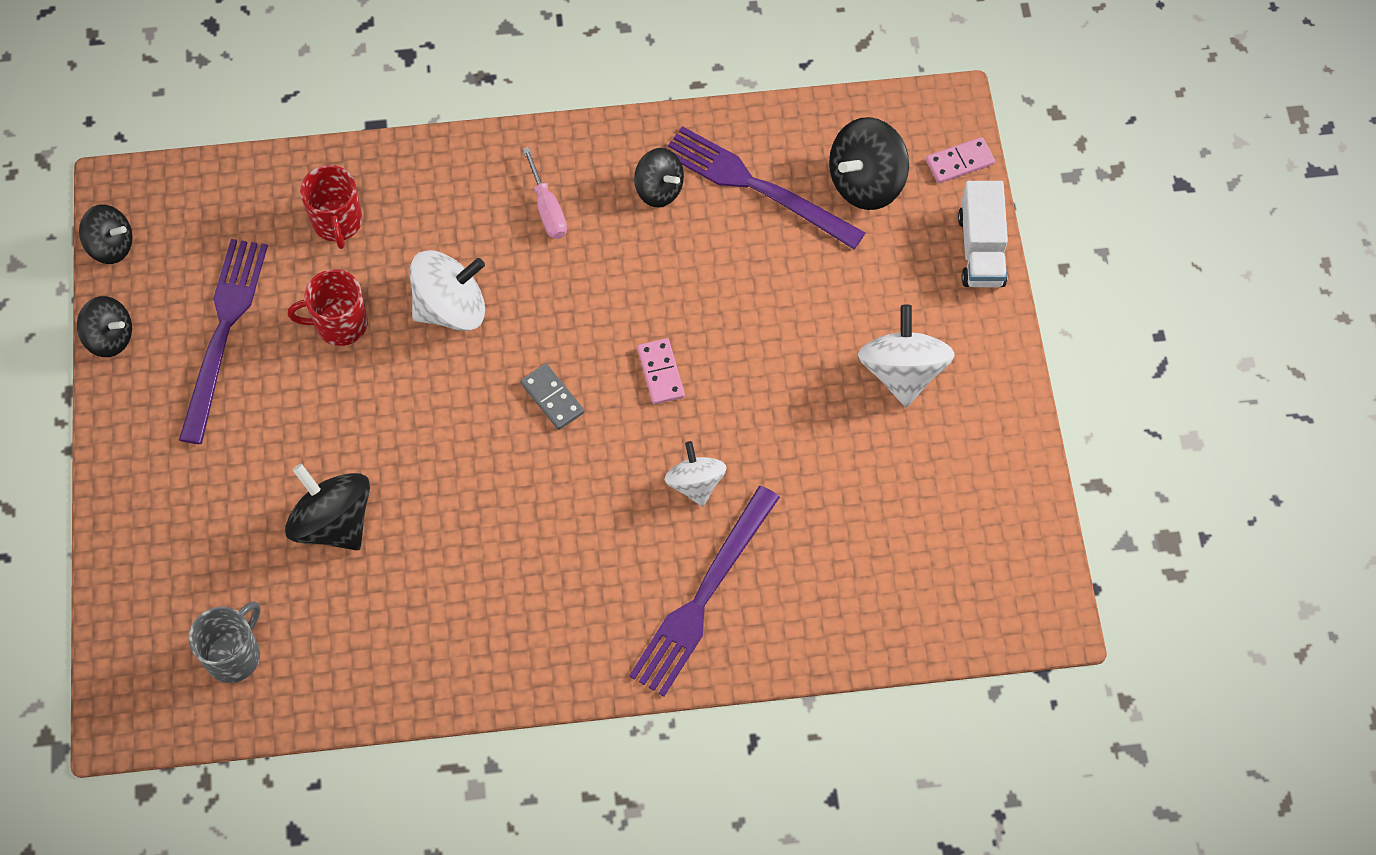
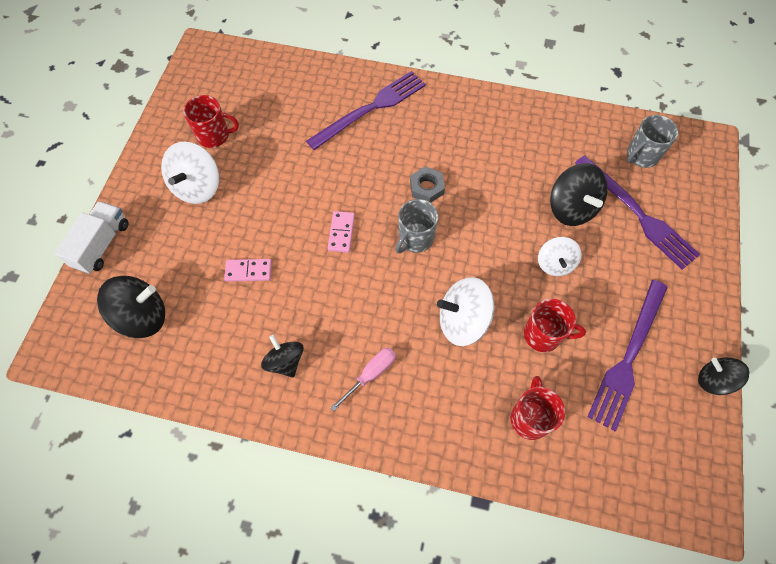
camera: 160 degrees left, 0 degrees up
(111, 246) = (712, 460): black spinning top -> none
(547, 208) = (370, 374): pink screwdriver -> pink screwdriver turned 45 degrees clockwise
(552, 398) = (415, 239): grey domino -> grey mug
(562, 483) = (426, 187): none -> grey nut
(695, 483) = (349, 164): white spinning top -> white spinning top (555, 264)
(758, 187) = (216, 339): purple fork -> purple fork (636, 213)
(928, 462) = (214, 136): none -> red mug
(959, 162) = (72, 309): pink domino -> pink domino (248, 271)

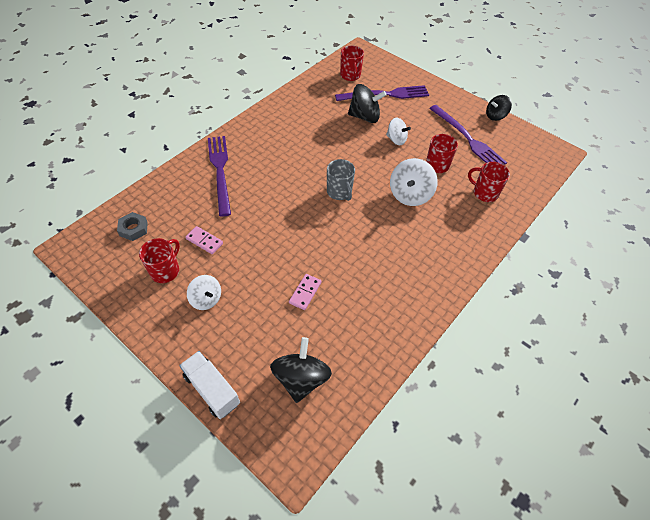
camera: 65 degrees left, 10 degrees down
(197, 187) = (206, 299): white spinning top -> white spinning top, size x0.65
(285, 361) = (389, 297): black spinning top -> none
(341, 233) = (309, 227): pink domino -> pink domino (204, 241)
(370, 374) = (422, 254): pink screwdriver -> none
(426, 187) = (305, 170): grey nut -> grey nut (133, 229)
(641, 156) = (350, 76): grey mug -> red mug

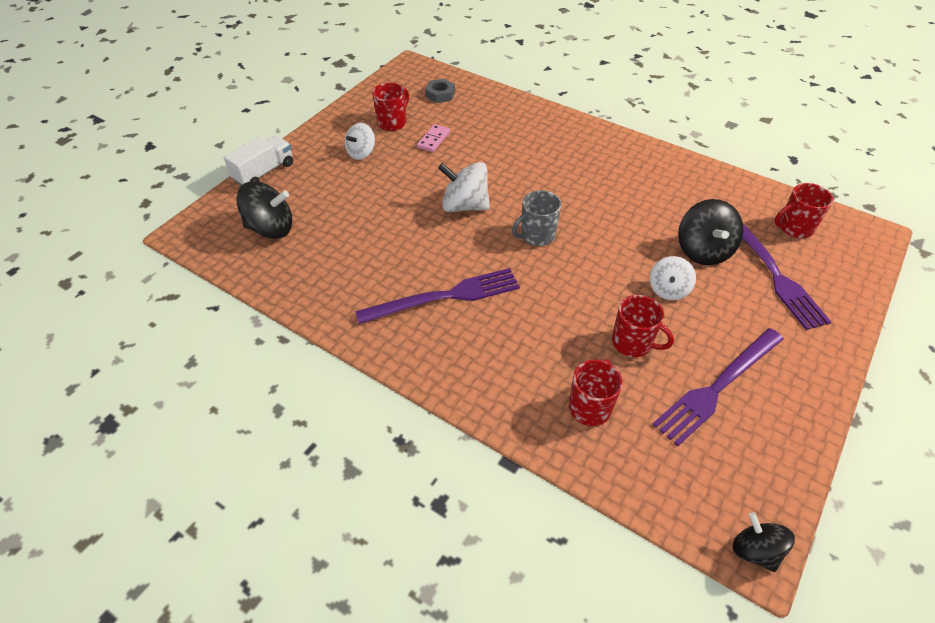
camera: 85 degrees right, 5 degrees down
(165, 270) = (392, 122): red mug -> red mug turned 75 degrees counterclockwise
(220, 172) = (537, 134): purple fork -> purple fork (444, 297)
(305, 292) = (375, 220): pink domino -> none
(410, 195) = (555, 309): white spinning top -> white spinning top (464, 205)
(495, 116) = (808, 436): black spinning top -> black spinning top (755, 550)

